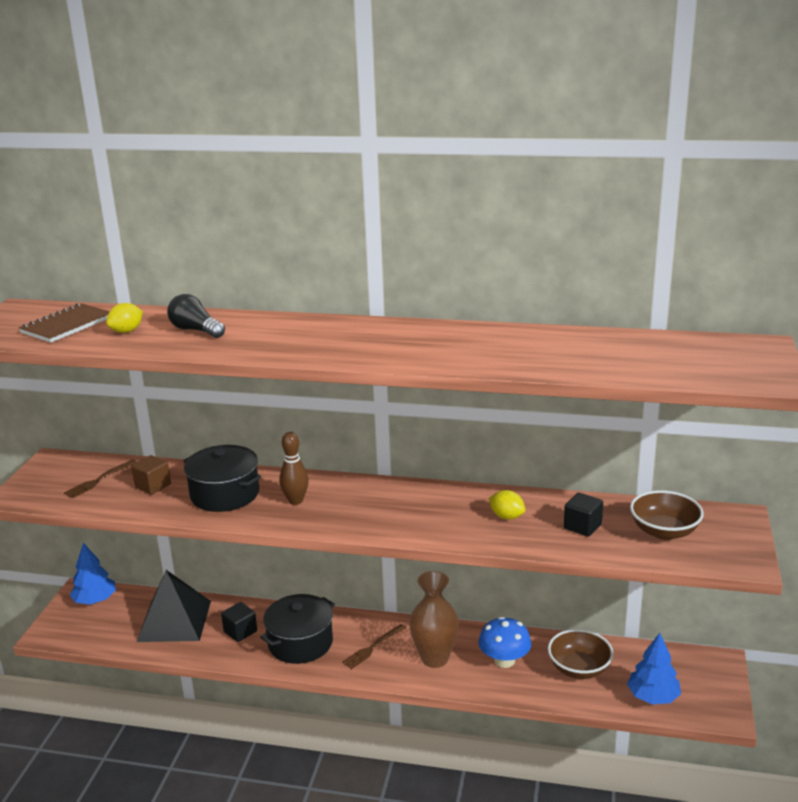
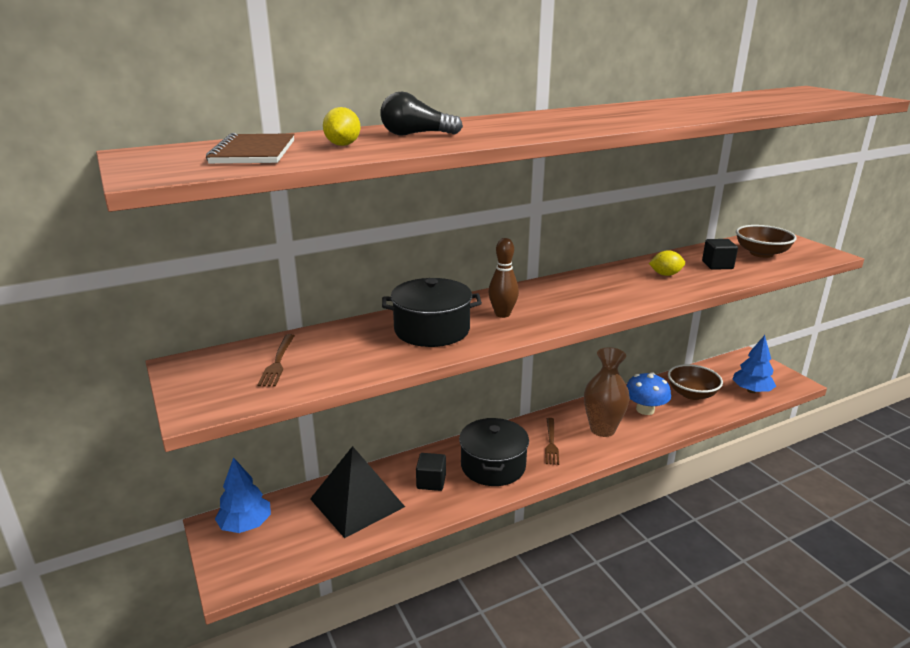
camera: 40 degrees left, 0 degrees up
(153, 486) = (348, 347): brown cube -> none

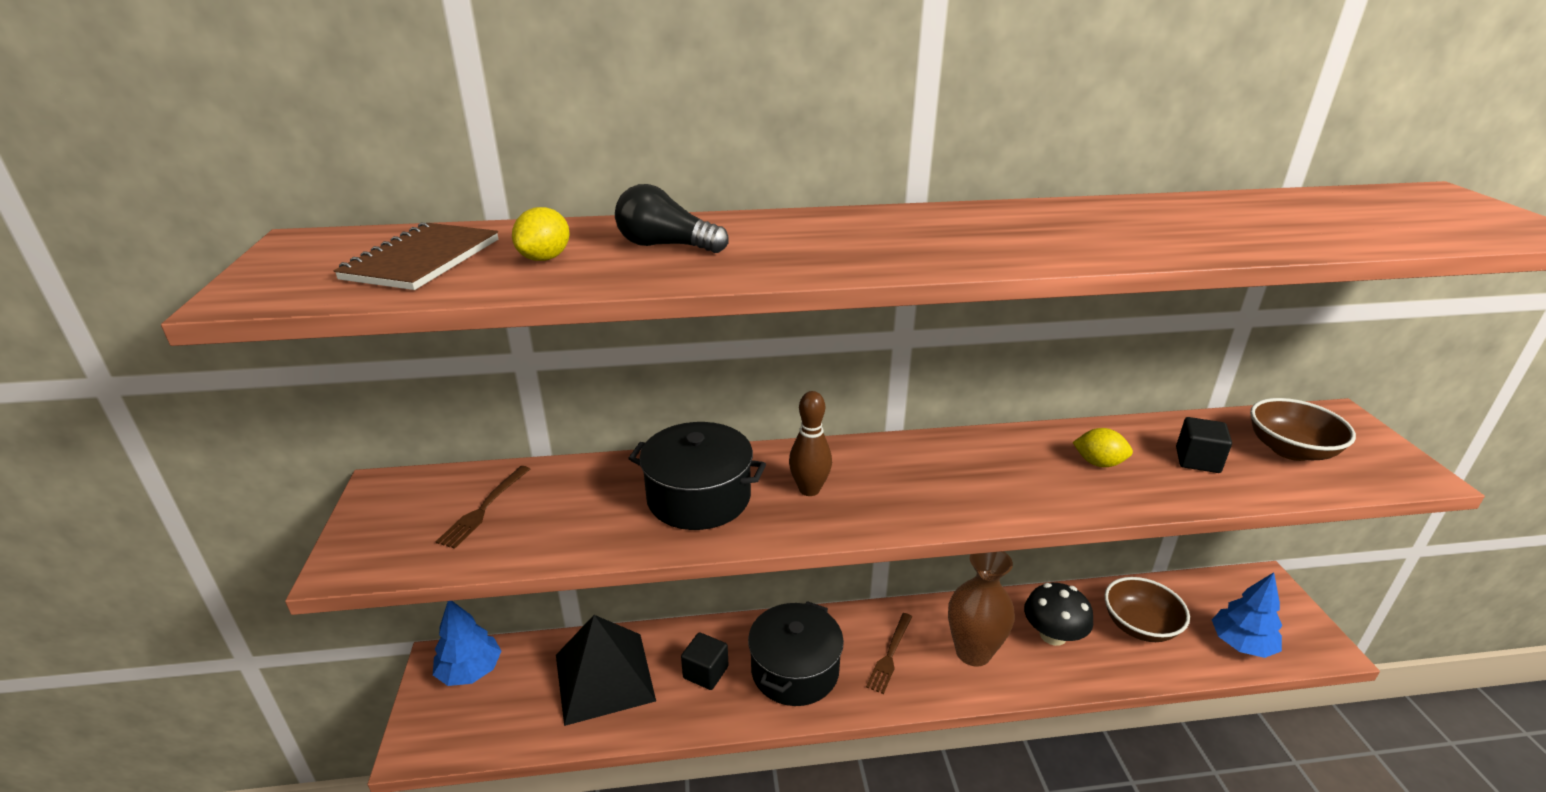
camera: 20 degrees right, 5 degrees up
(645, 410) = (1053, 635): blue mushroom -> black mushroom

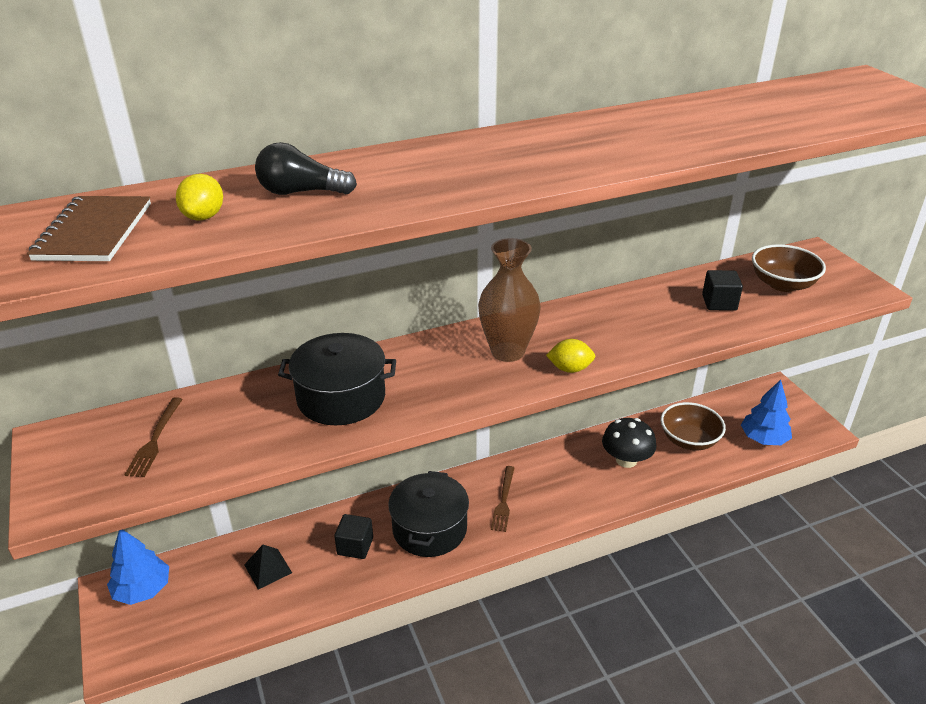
camera: 15 degrees left, 5 degrees up
(604, 677) = (268, 568): black pyramid -> black pyramid, size x0.47
(809, 489) = (430, 375): brown bowling pin -> none
(973, 652) = (568, 485): brown vase -> brown vase (507, 351)
(1098, 463) = (648, 317): yellow lemon -> yellow lemon (570, 369)

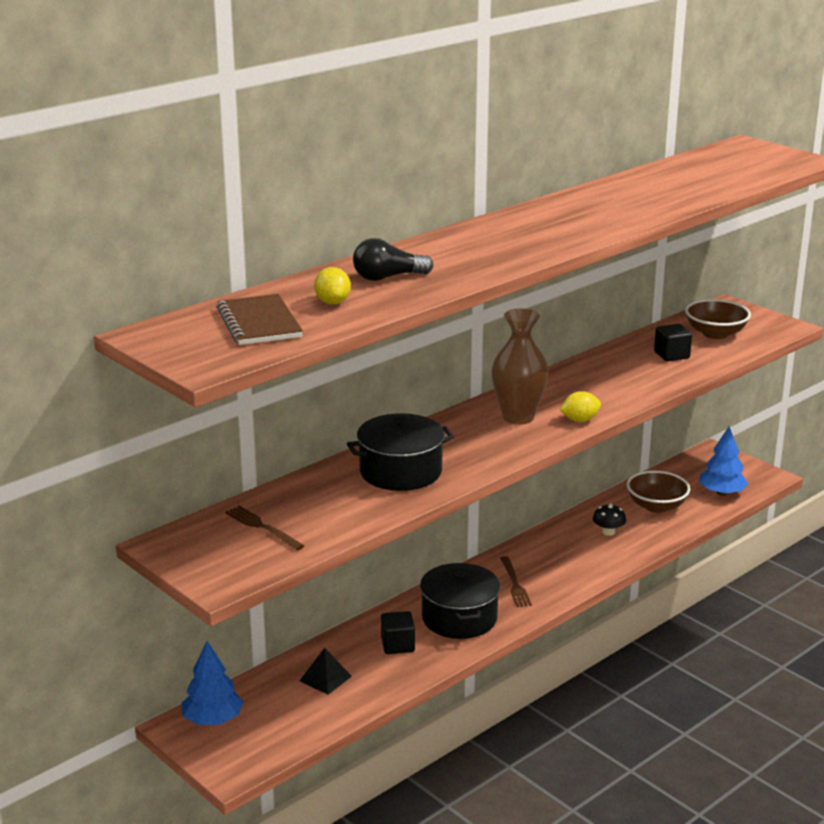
camera: 20 degrees left, 10 degrees down
(155, 440) = (262, 527): brown fork -> brown fork turned 150 degrees clockwise
(626, 460) = (608, 532): black mushroom -> black mushroom, size x0.62

